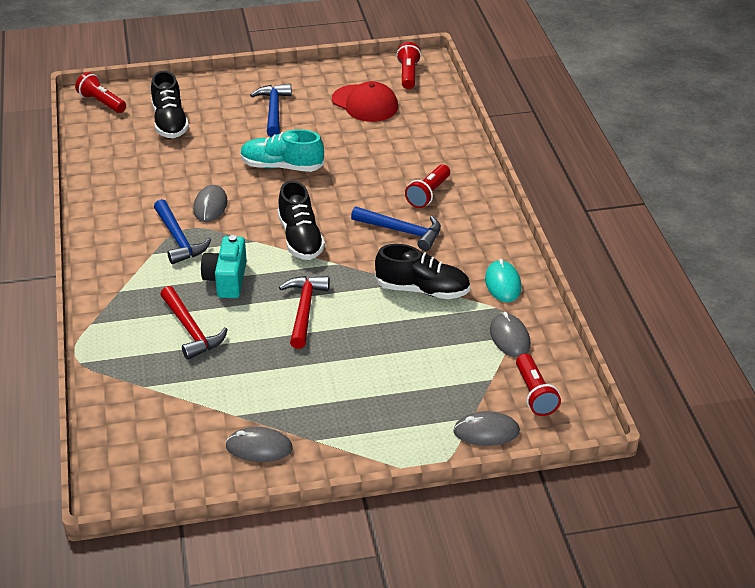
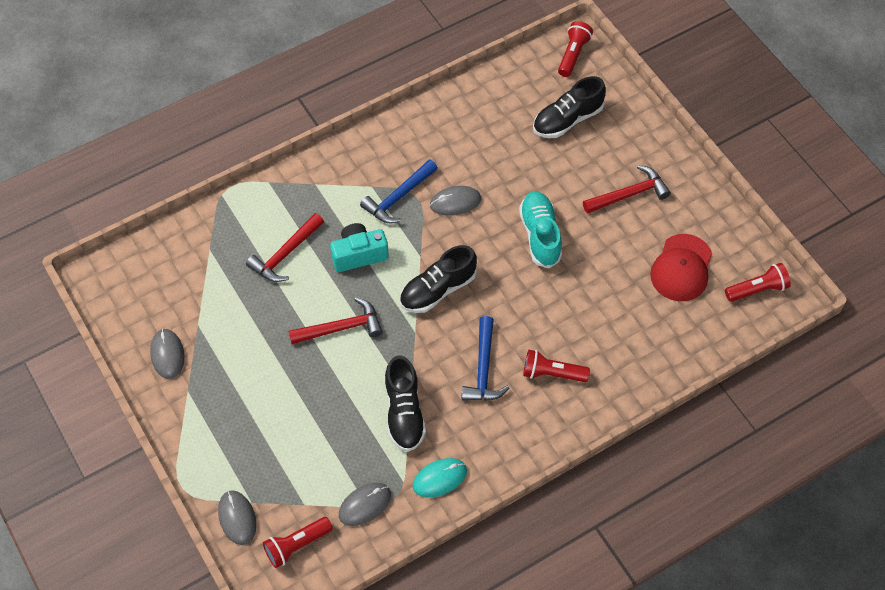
camera: 70 degrees right, 20 degrees up
(273, 110) = (629, 194): blue hammer -> red hammer

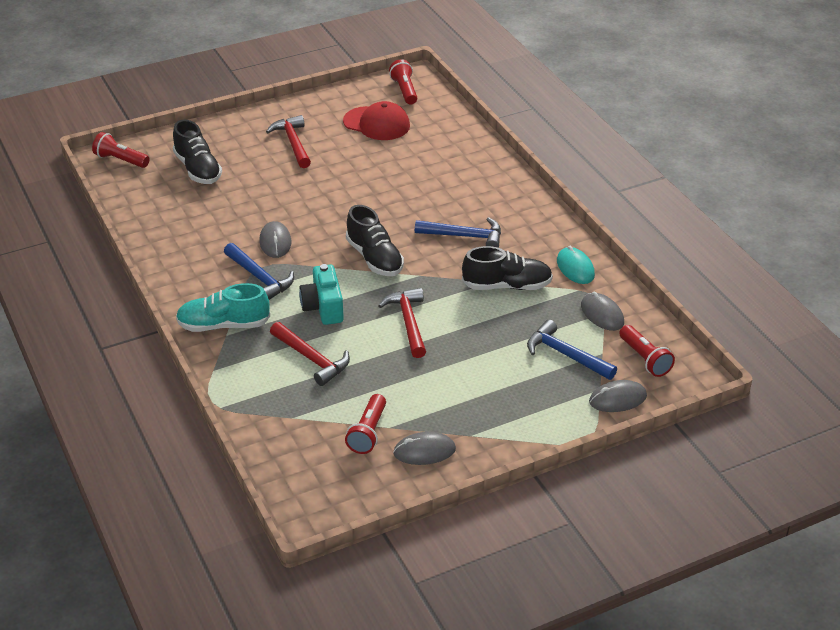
camera: 85 degrees left, 20 degrees down
(300, 470) = (566, 355): none -> blue hammer
(540, 235) = (326, 194): turquoise shoe -> turquoise shoe (223, 325)
(552, 373) = (473, 198): red flashlight -> red flashlight (368, 432)

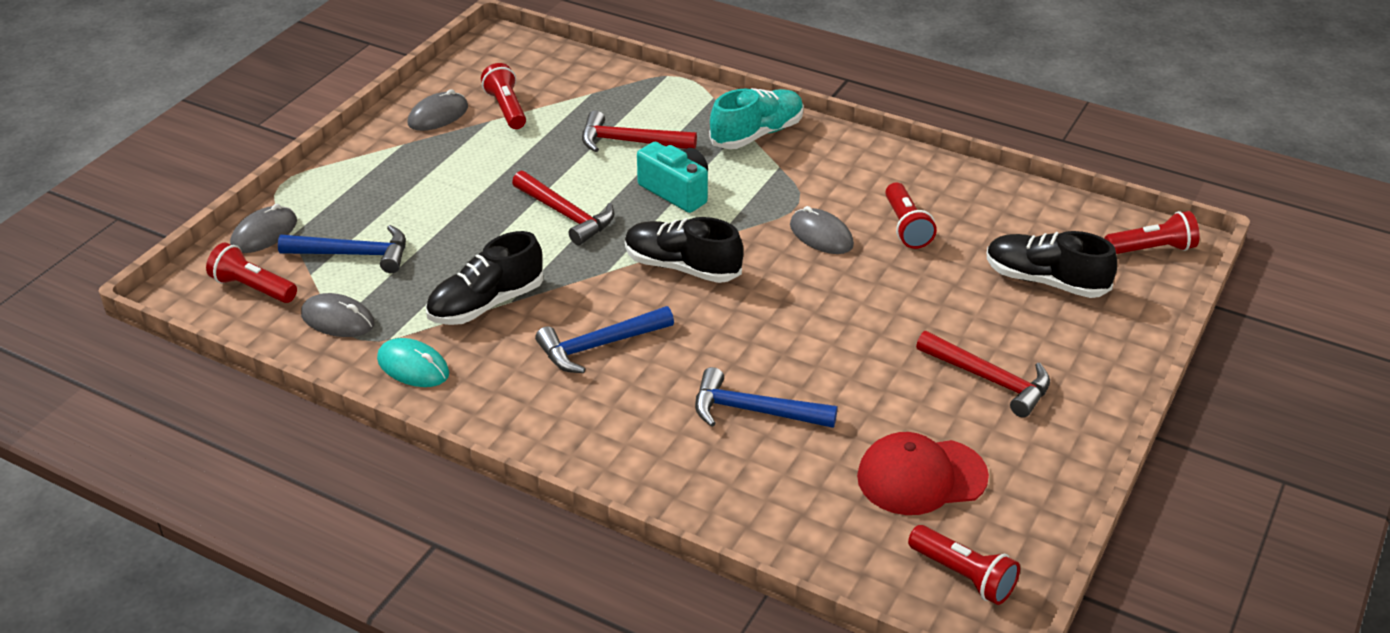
camera: 145 degrees right, 0 degrees up
(223, 226) = (906, 227): none -> red flashlight
(260, 278) = (784, 191): blue hammer -> blue hammer (754, 411)

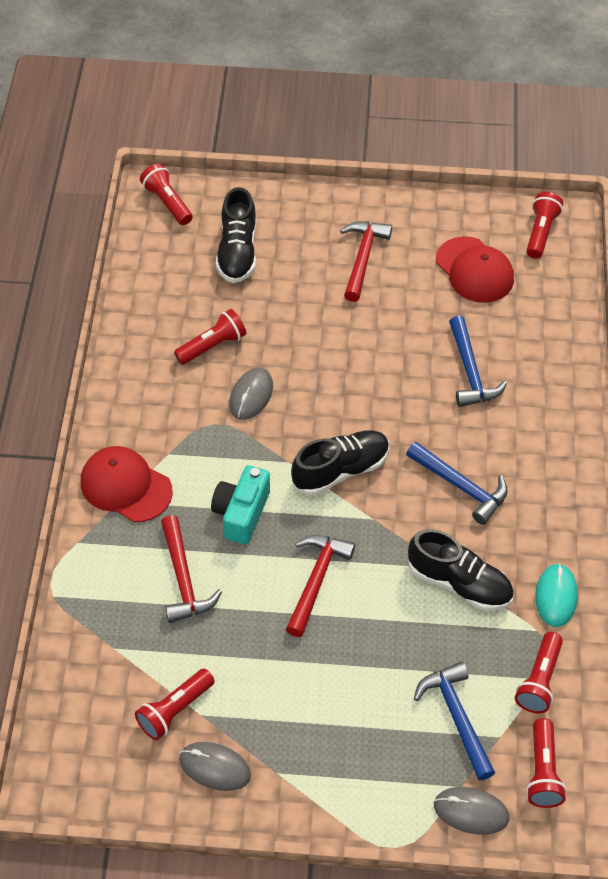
camera: 115 degrees left, 15 degrees up
(338, 319) = (539, 680): grey mouse -> red flashlight
(682, 267) = (340, 470): black shoe -> black shoe turned 120 degrees counterclockwise
(757, 134) = (125, 486): turquoise shoe -> red cap

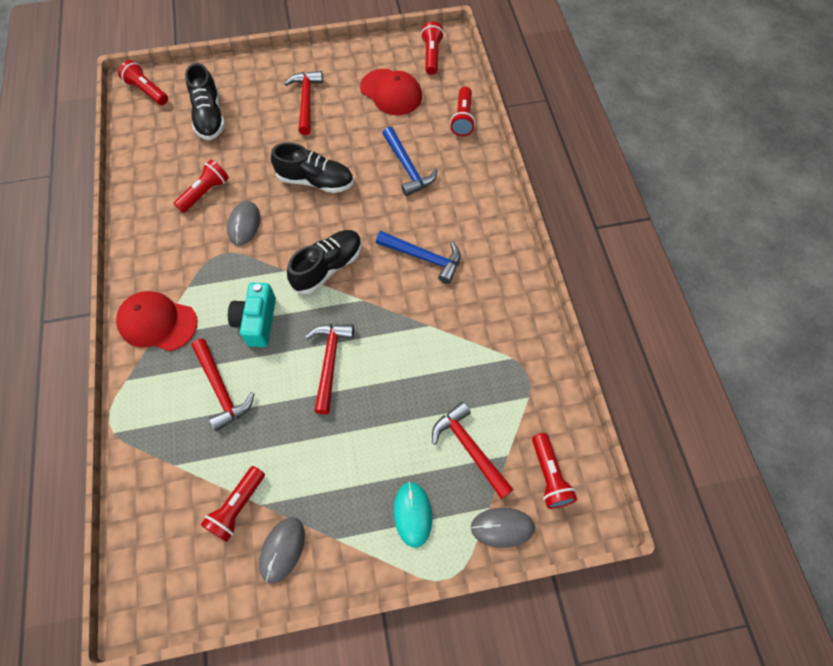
camera: 15 degrees left, 10 degrees up
(215, 767) = (282, 549): grey mouse -> grey mouse turned 75 degrees counterclockwise
(457, 717) = (469, 448): blue hammer -> red hammer
(459, 583) = (442, 335): black shoe -> black shoe (315, 181)
(539, 680) = (525, 399): red flashlight -> red flashlight (462, 118)
(556, 596) = (518, 327): turquoise mouse -> turquoise mouse (412, 514)

